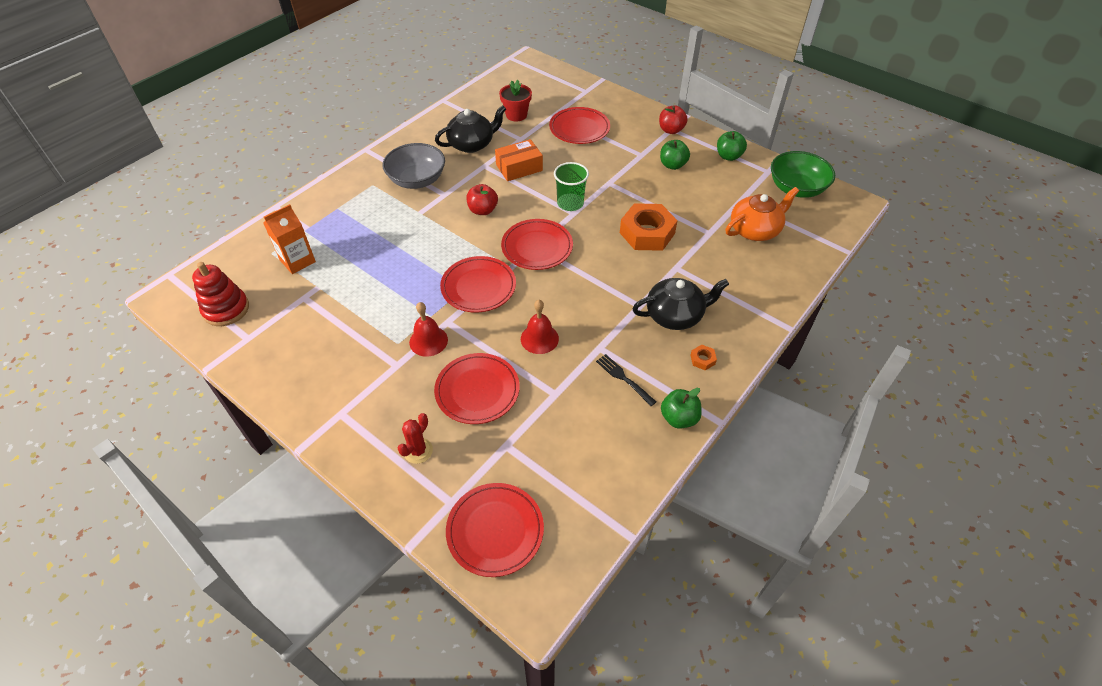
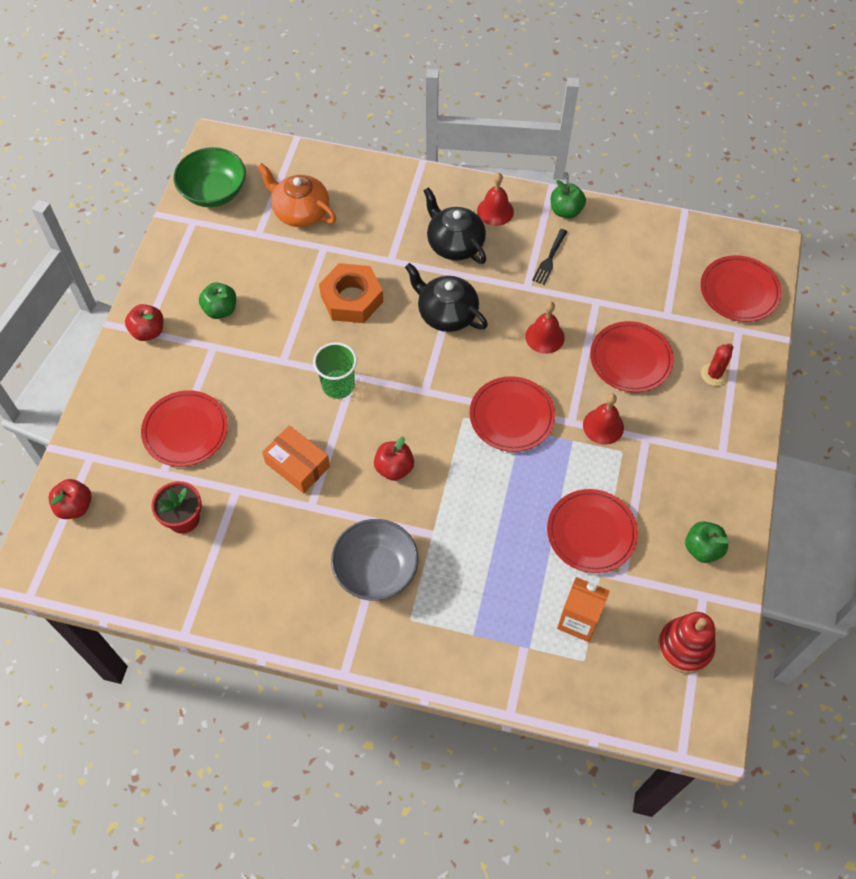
camera: 115 degrees left, 10 degrees up
(418, 451) = (714, 374): red cactus -> red cactus turned 60 degrees counterclockwise
(472, 144) = (273, 542): black teapot -> black teapot (446, 313)
(537, 247) = (426, 388): red plate -> red plate (591, 533)
(555, 80) = (75, 506): none -> red apple
(702, 359) = (495, 211): orange nut -> red bell
(728, 156) = (179, 262): green apple -> green apple (702, 549)

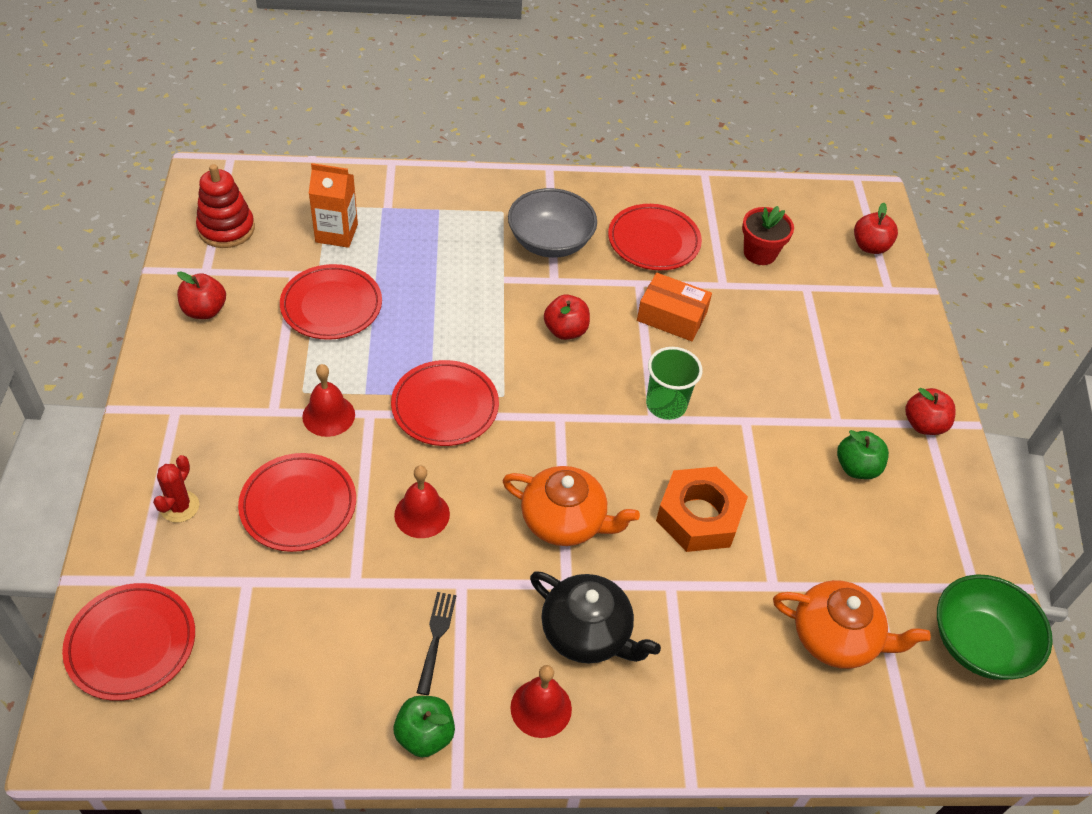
camera: 160 degrees right, 10 degrees down
(185, 431) = (809, 328): red plate -> red plate (653, 241)
(446, 313) = (565, 521): black teapot -> orange teapot
(702, 549) = (205, 310): green apple -> red apple

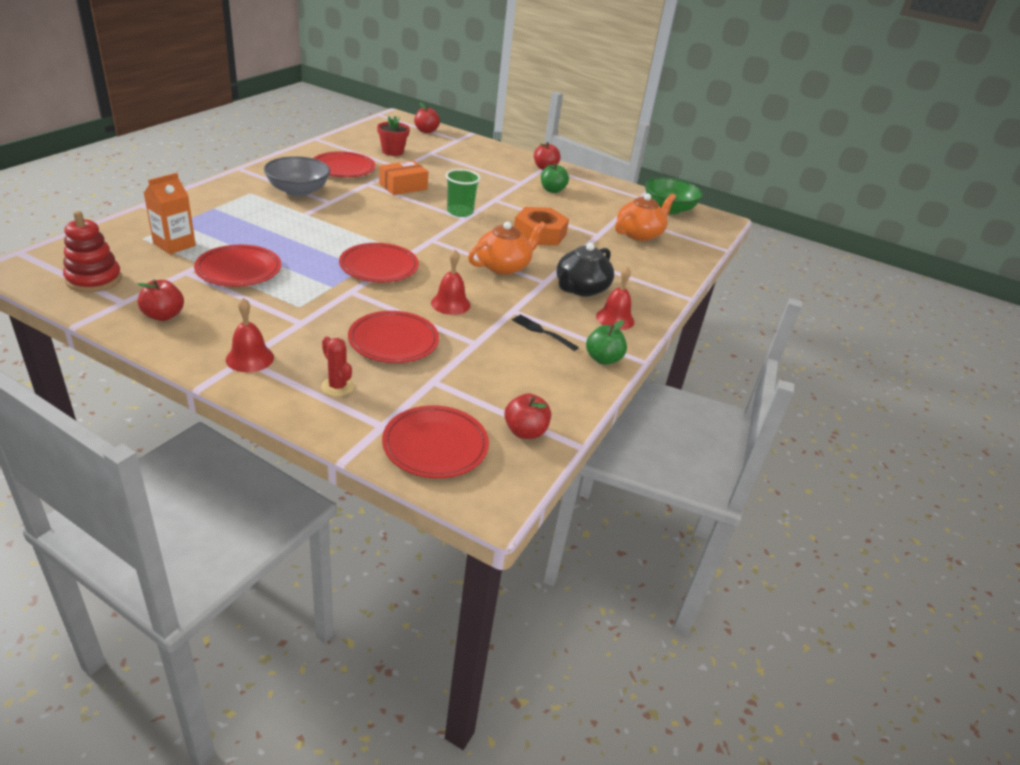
camera: 60 degrees left, 15 degrees down
(328, 415) = (333, 305): red bell -> red bell (250, 358)
(565, 330) = (372, 214): red apple -> red apple (525, 432)
(587, 633) = (581, 288): black teapot -> black teapot turned 150 degrees clockwise

